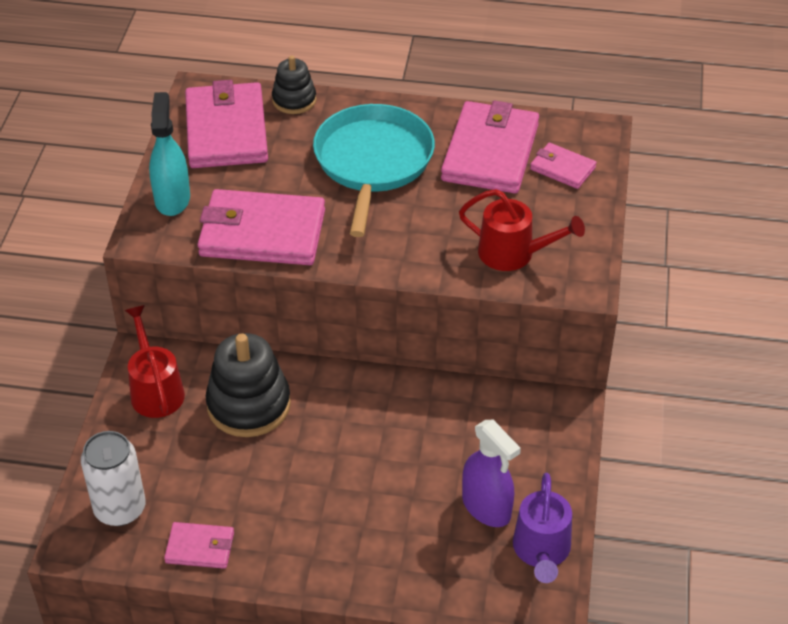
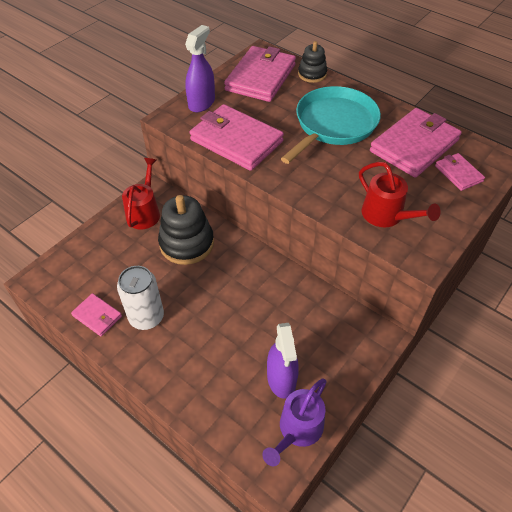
camera: 30 degrees right, 5 degrees up
(120, 509) = (75, 271): white can -> white can (146, 317)
(172, 199) = (201, 103): turquoise spray bottle -> purple spray bottle

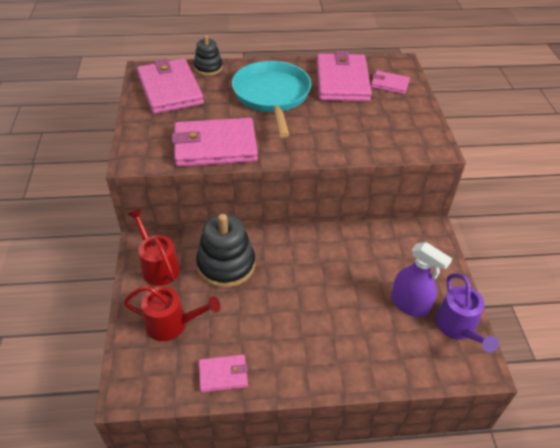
camera: 45 degrees left, 5 degrees down
(146, 317) = (265, 342): white can -> none
(201, 103) = (146, 134): purple spray bottle -> none
(387, 216) = (384, 135): red watering can -> red watering can (172, 324)

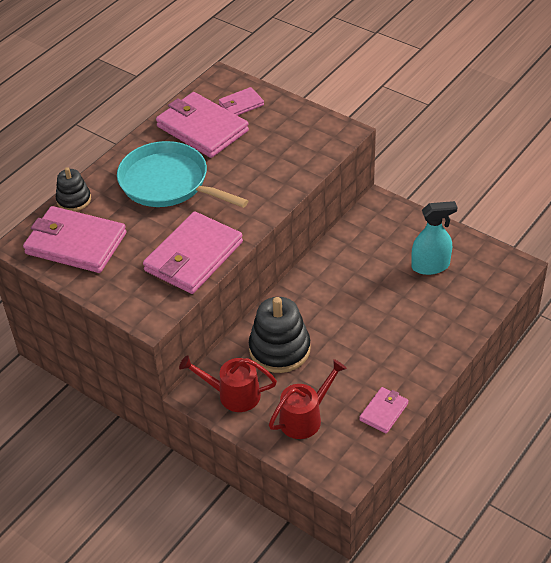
camera: 45 degrees left, 0 degrees up
(409, 304) = (430, 266): purple spray bottle -> turquoise spray bottle
(458, 328) = (475, 255): purple watering can -> none

